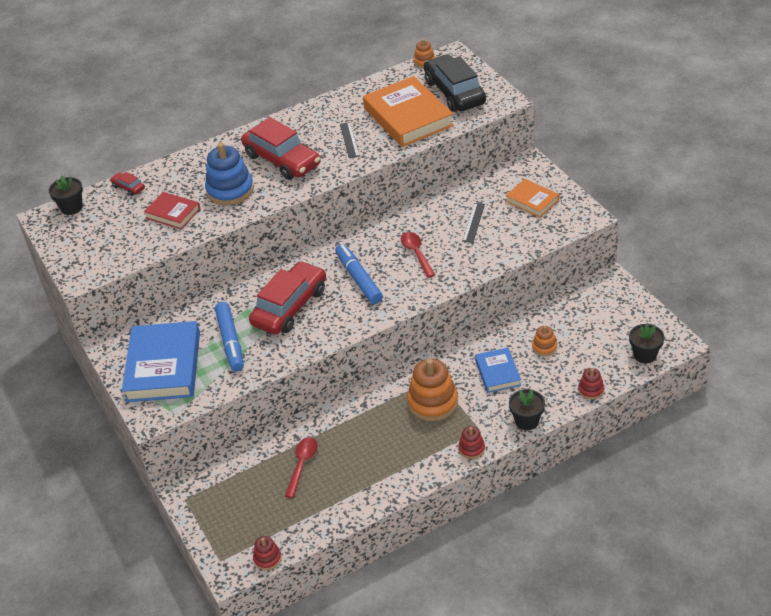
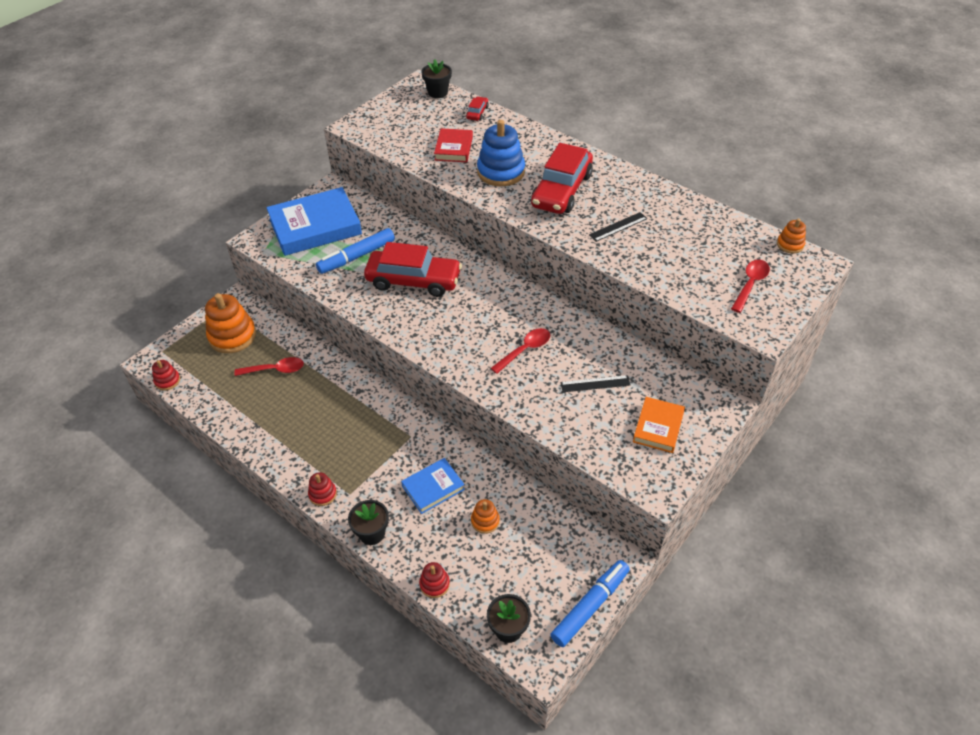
camera: 65 degrees right, 5 degrees up
(359, 279) = (470, 317): blue marker -> blue marker (590, 606)
(408, 117) = (682, 259): orange book -> none
(433, 402) = (376, 444): orange stacking toy -> orange stacking toy (232, 336)
(454, 92) = (750, 284): black car -> red spoon

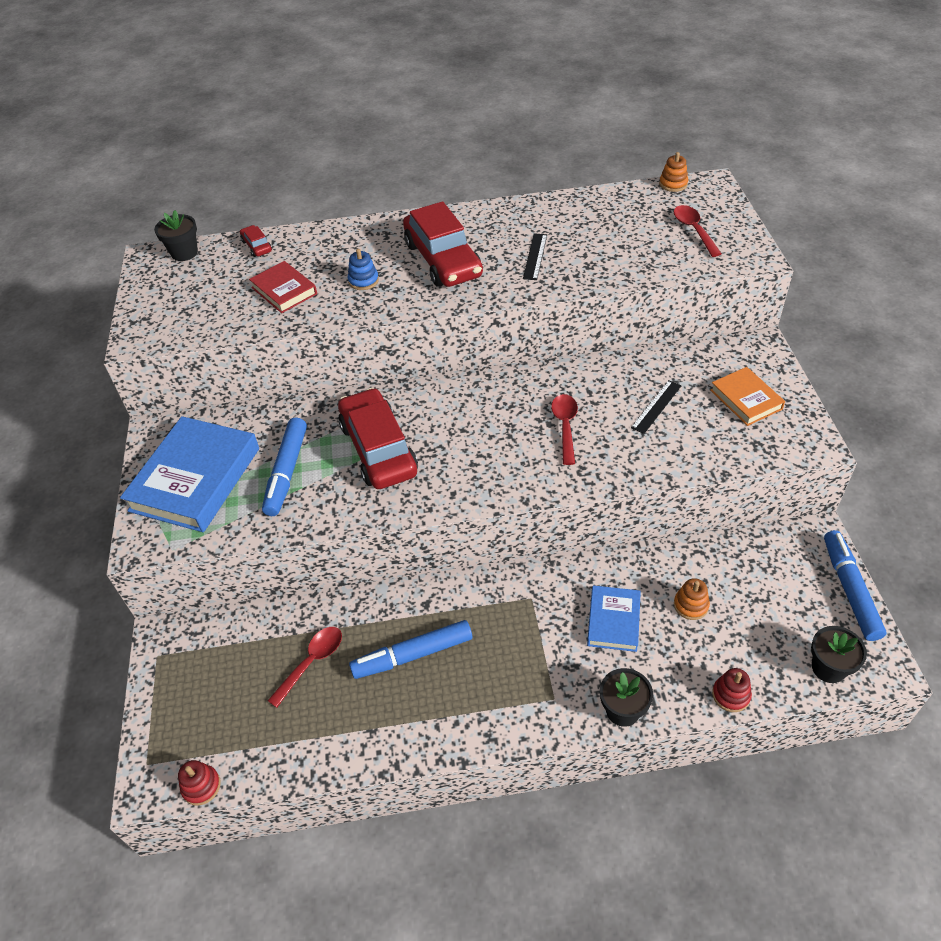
camera: 45 degrees left, 0 degrees up
(232, 336) = (212, 674): orange stacking toy -> none
(319, 409) = (412, 655): none -> blue marker
(322, 494) = (531, 724): red stacking toy -> none
(413, 280) = (378, 449): red car -> red car turned 75 degrees counterclockwise
(501, 172) = (363, 281): blue stacking toy -> blue stacking toy, size x0.51

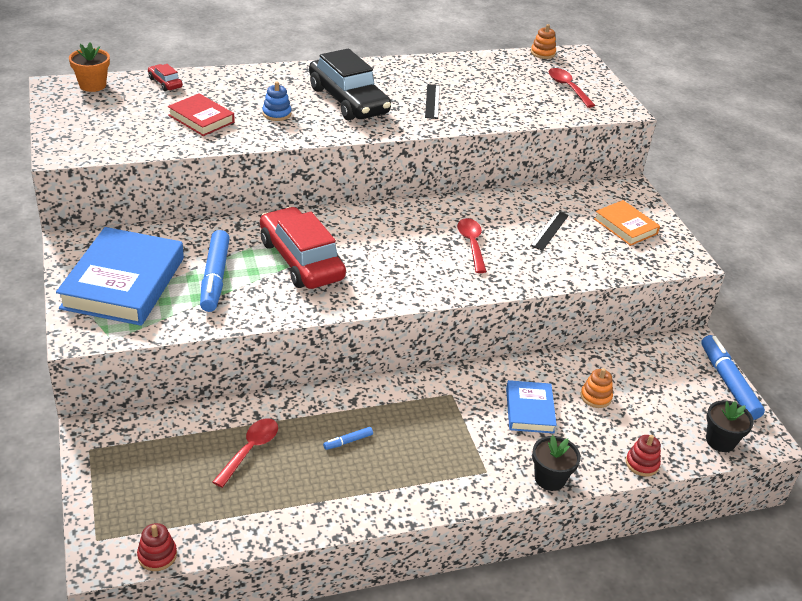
camera: 15 degrees left, 10 degrees down
(184, 253) = (92, 85): black flower pot -> orange flower pot
(412, 655) = (348, 441): blue marker -> blue marker, size x0.44
(443, 260) = (348, 100): red car -> black car

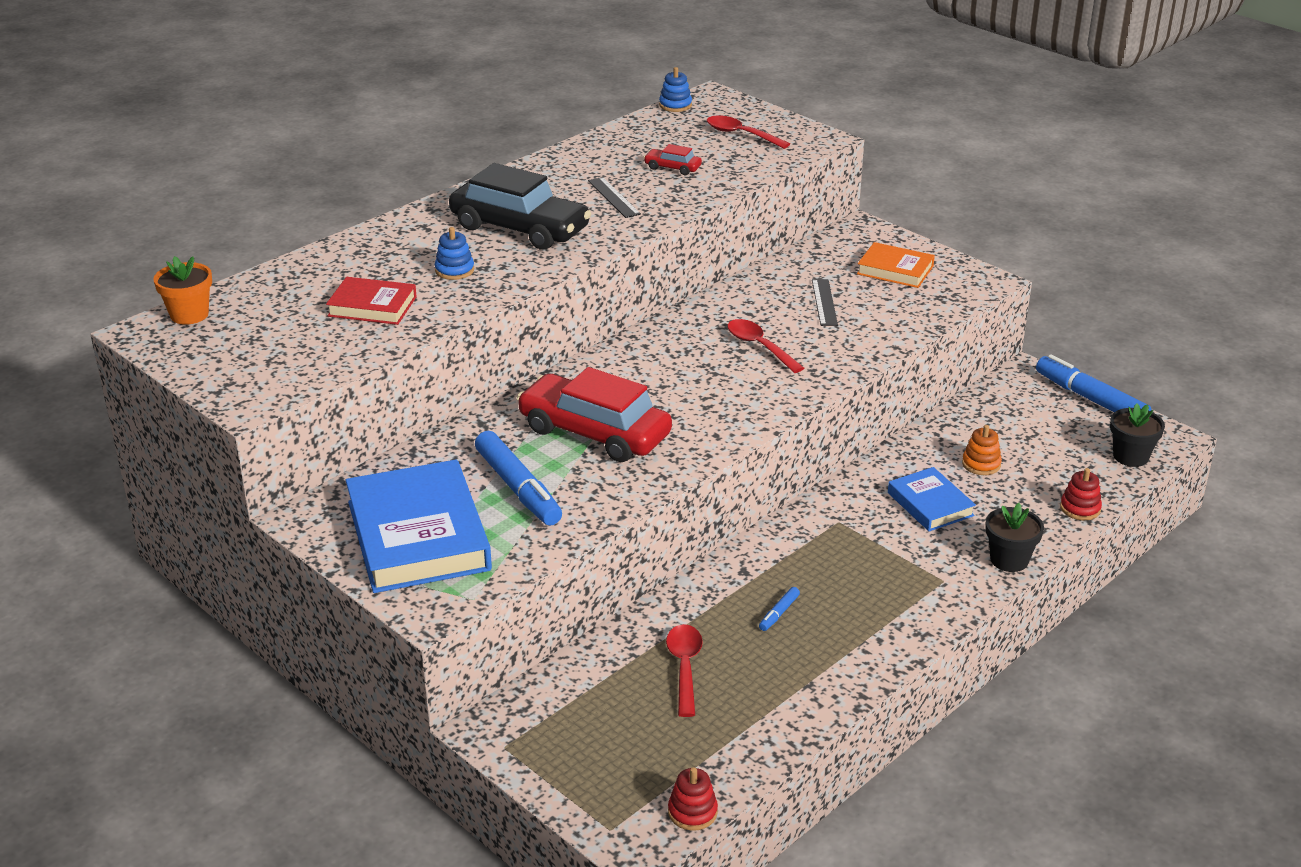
camera: 25 degrees left, 5 degrees down
(165, 83) = (278, 281): red car -> red car (672, 168)
(542, 53) = (675, 105): orange stacking toy -> blue stacking toy

